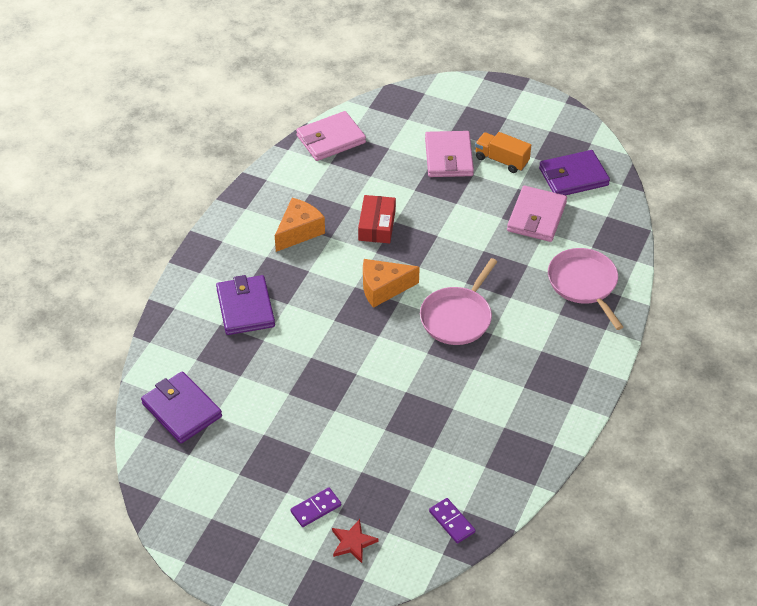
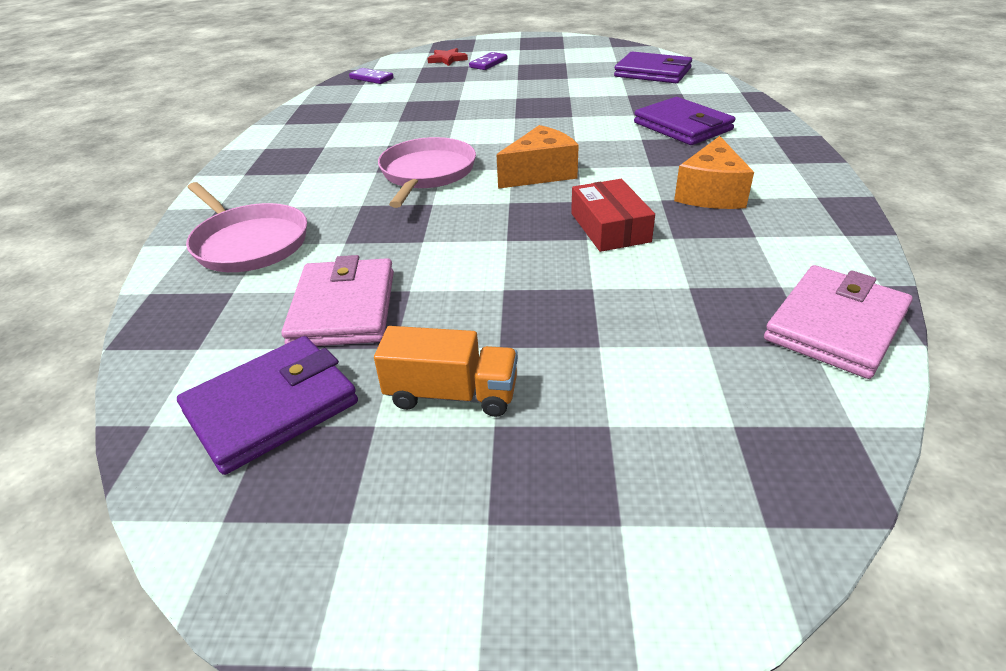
camera: 160 degrees right, 10 degrees down
(448, 157) = (571, 364): pink wallet -> none

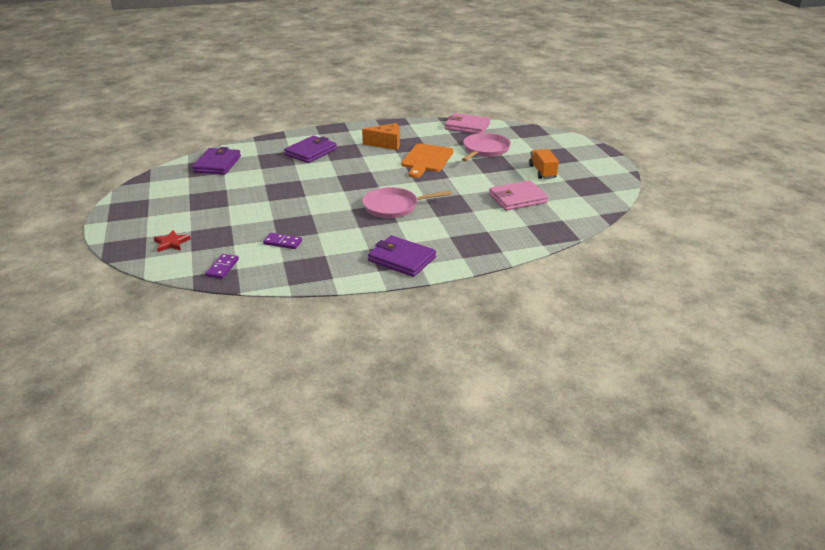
camera: 110 degrees left, 5 degrees down
(248, 243) = (489, 235): pink pan -> pink pan (485, 150)
(272, 407) = (573, 197): purple wallet -> purple wallet (402, 259)
(488, 63) = (186, 223): purple domino -> purple domino (282, 242)
(540, 173) = (381, 179): orange cheese -> none
(609, 227) = (426, 159): red box -> orange cutting board

